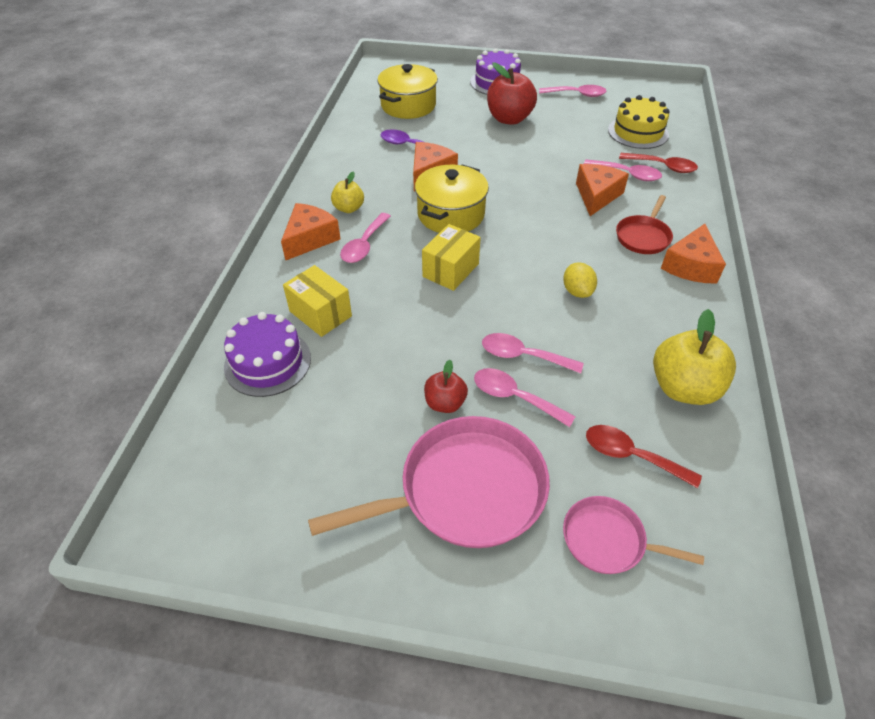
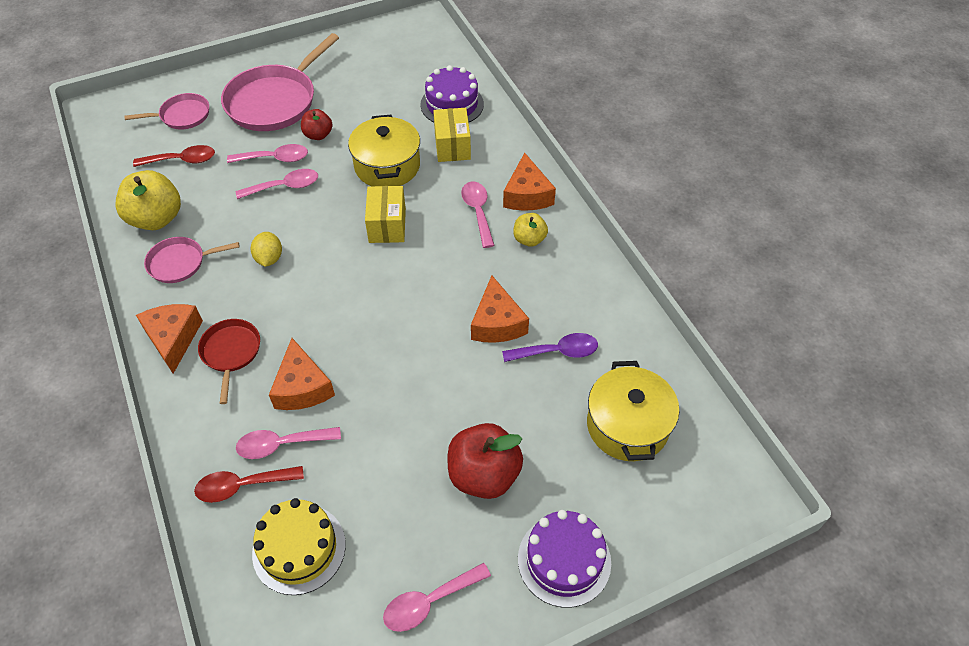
camera: 145 degrees right, 5 degrees up
(320, 313) = (452, 146): yellow box -> yellow box turned 75 degrees clockwise
(451, 214) = (433, 281): yellow pot -> yellow pot (387, 166)
(577, 291) = (269, 258): yellow lemon -> yellow lemon turned 45 degrees clockwise
(668, 326) = (180, 263): none -> pink pan

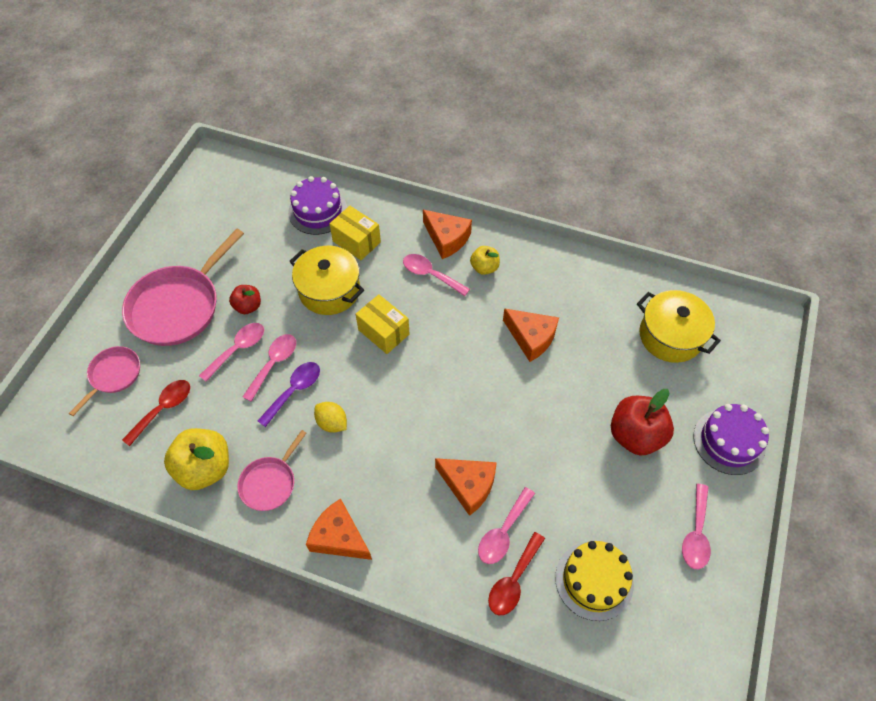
camera: 45 degrees left, 5 degrees up
(231, 352) = (392, 508): red pan -> none
(275, 101) = (178, 306): pink pan -> pink pan turned 45 degrees clockwise
(557, 352) = (585, 326): purple spoon -> purple spoon (294, 391)

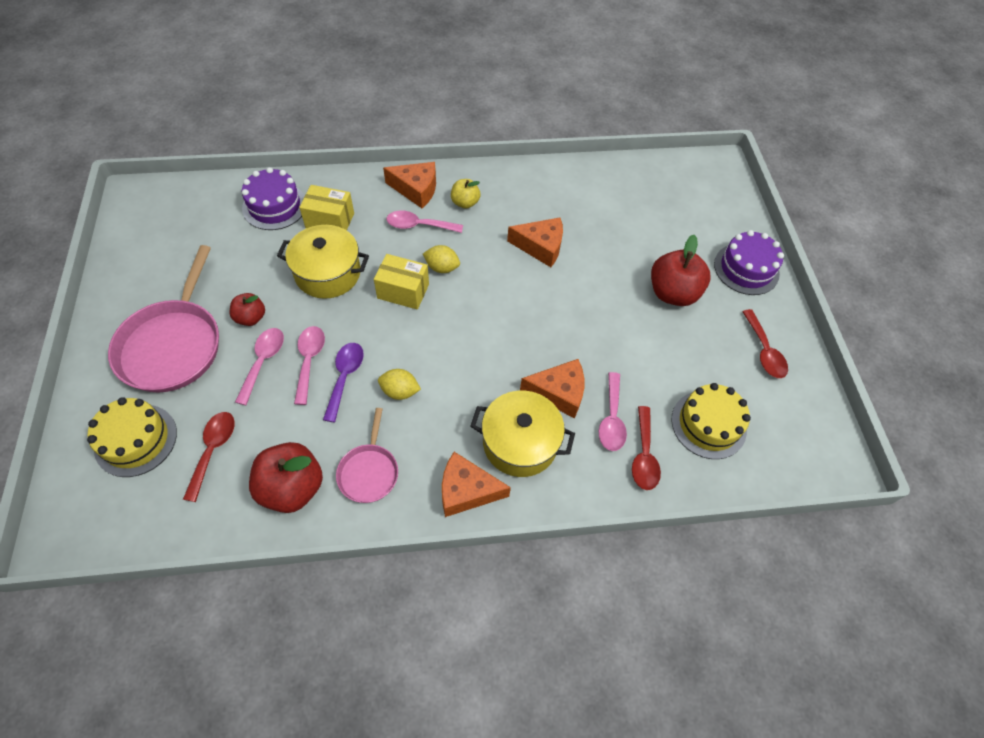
camera: 30 degrees left, 0 degrees up
(114, 375) = (136, 440): pink pan -> yellow cake
(205, 468) = (292, 488): yellow apple -> red apple
(429, 323) = (442, 267): none -> yellow lemon
(670, 336) = (654, 203): yellow pot -> yellow pot (520, 443)
(696, 533) = (764, 351): pink spoon -> red spoon

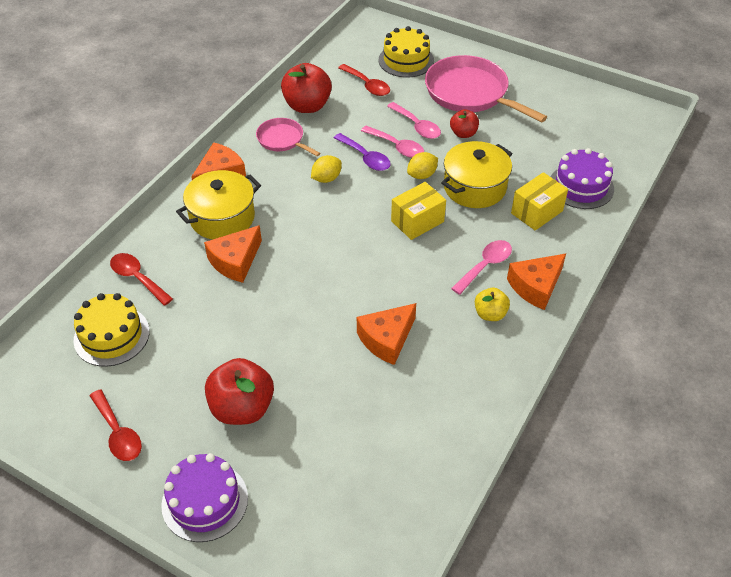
camera: 130 degrees right, 10 degrees down
(442, 267) = (422, 257): yellow lemon -> yellow lemon (422, 175)
(611, 419) = (183, 278): pink spoon -> none
(764, 351) = (118, 433): red spoon -> red spoon turned 150 degrees counterclockwise

